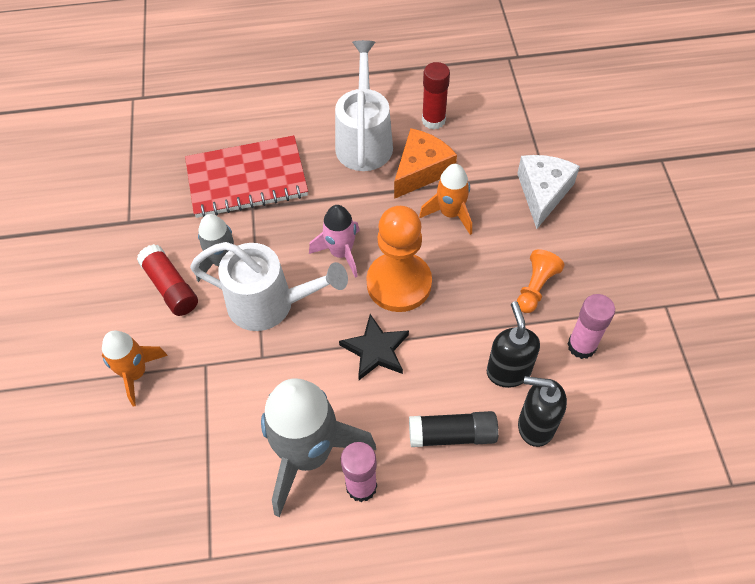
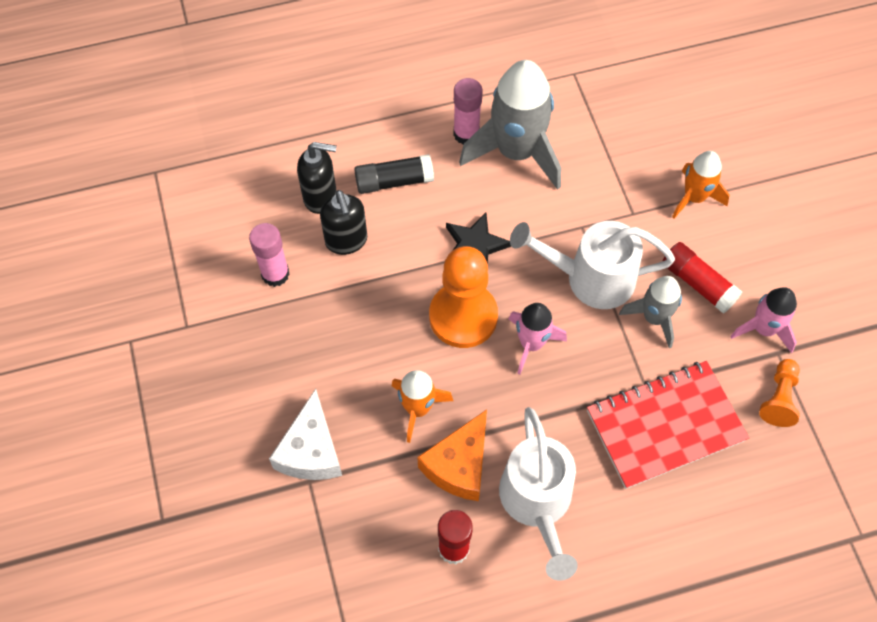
camera: 170 degrees right, 5 degrees up
(130, 241) = (763, 329): none -> pink rocket
(535, 287) = (320, 329): orange pawn -> orange pawn (779, 398)

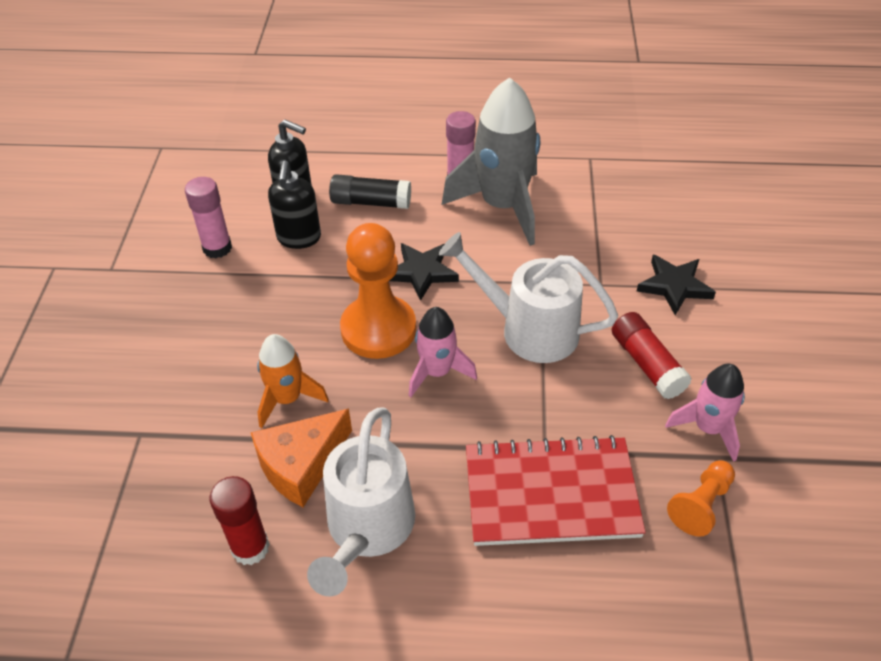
camera: 20 degrees right, 15 degrees down
(311, 450) = (159, 406): white cheese -> none
(654, 318) = (583, 384): grey rocket -> none
(694, 197) = (674, 286): orange rocket -> black star

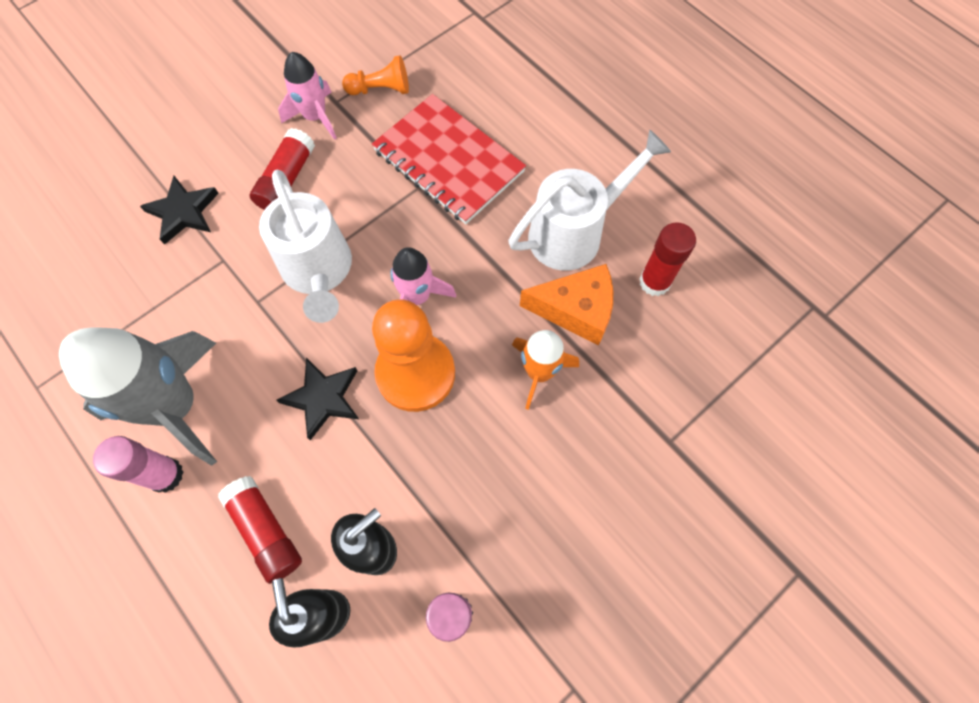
camera: 135 degrees left, 20 degrees up
(371, 202) = (266, 531): black glue stick -> red glue stick

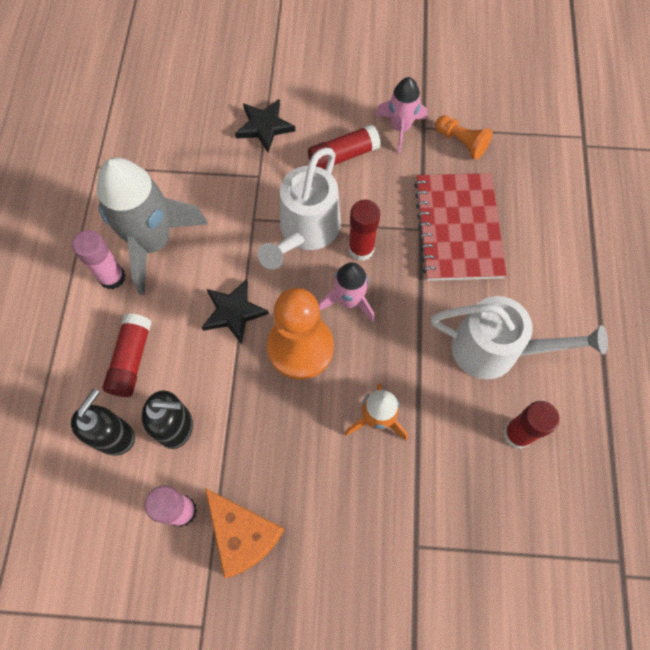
camera: 45 degrees right, 0 degrees up
(384, 245) = (361, 249): none -> red glue stick
(576, 310) = (442, 402): orange cheese -> orange cheese (243, 534)

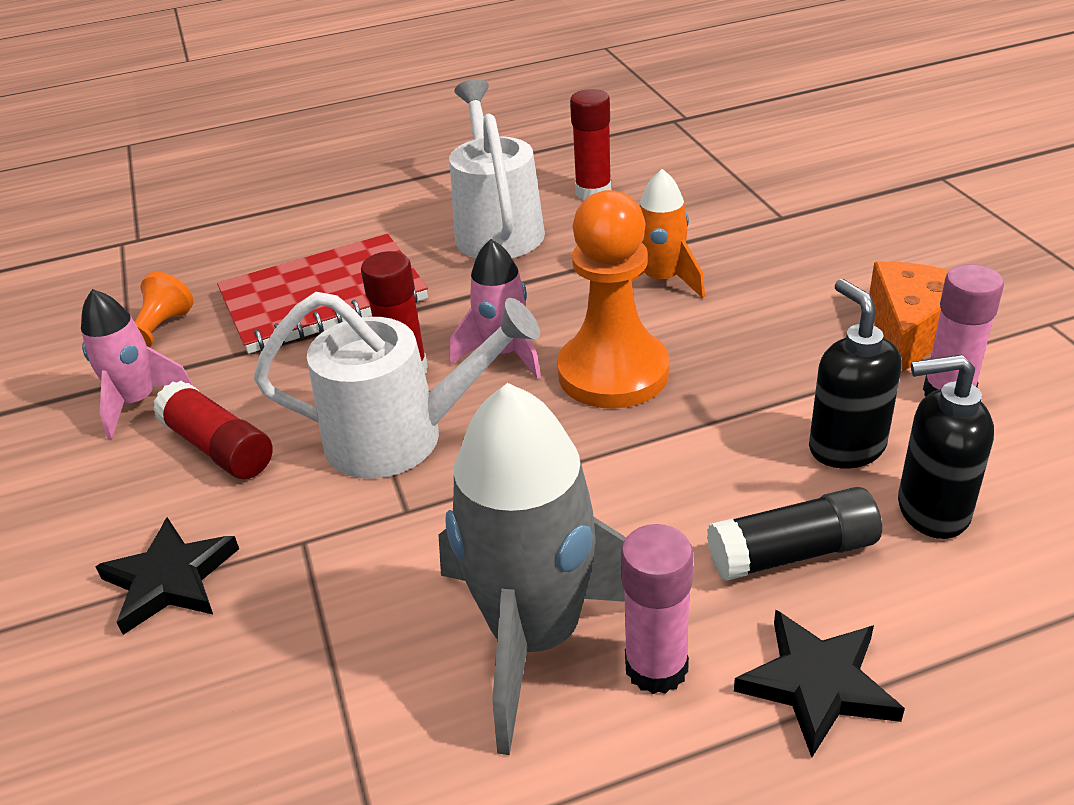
camera: 110 degrees left, 30 degrees down
(131, 360) = (792, 553): red glue stick -> black glue stick
(233, 312) = (607, 462): black star -> black star (817, 684)

